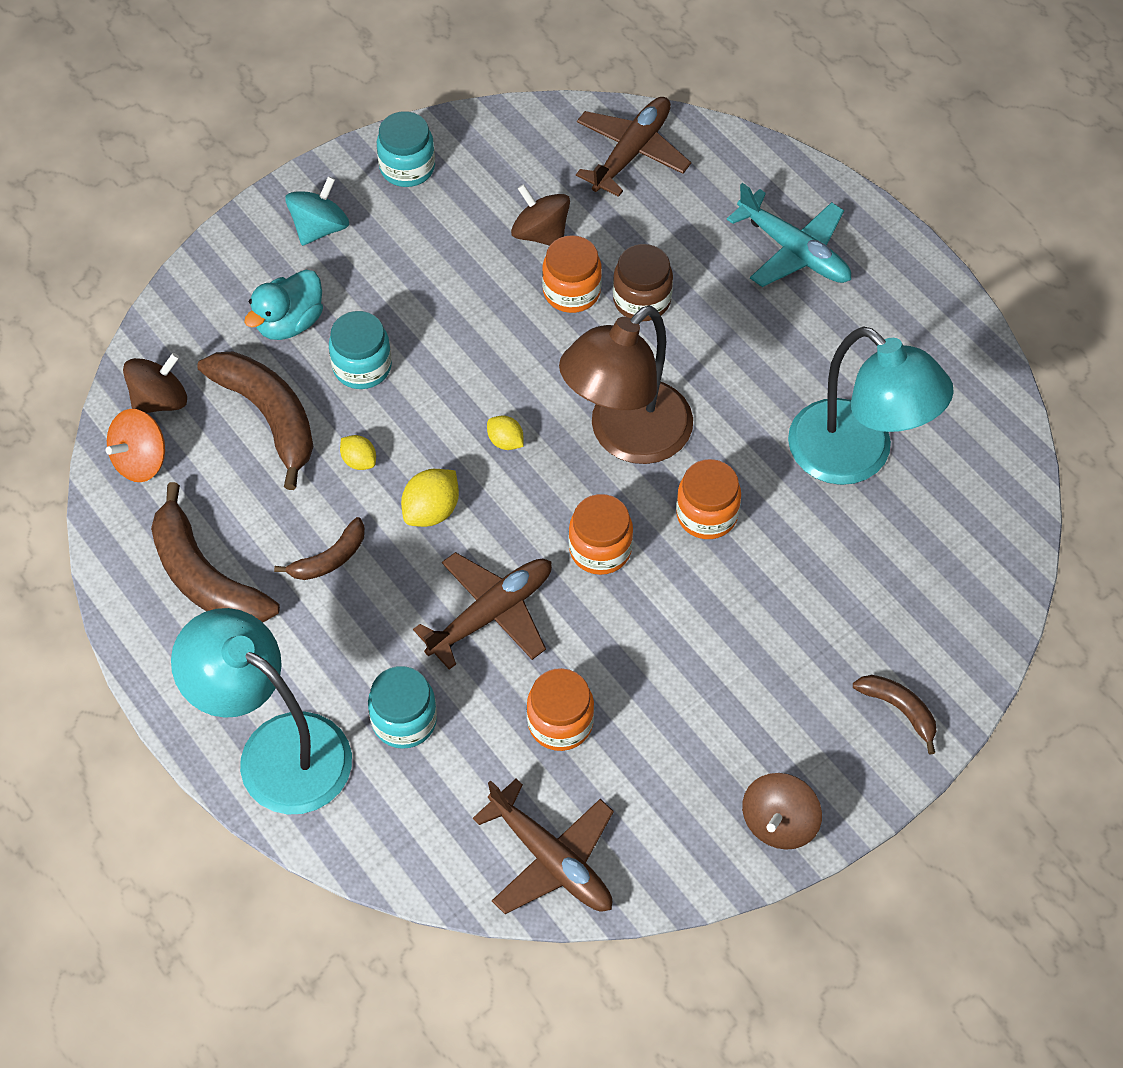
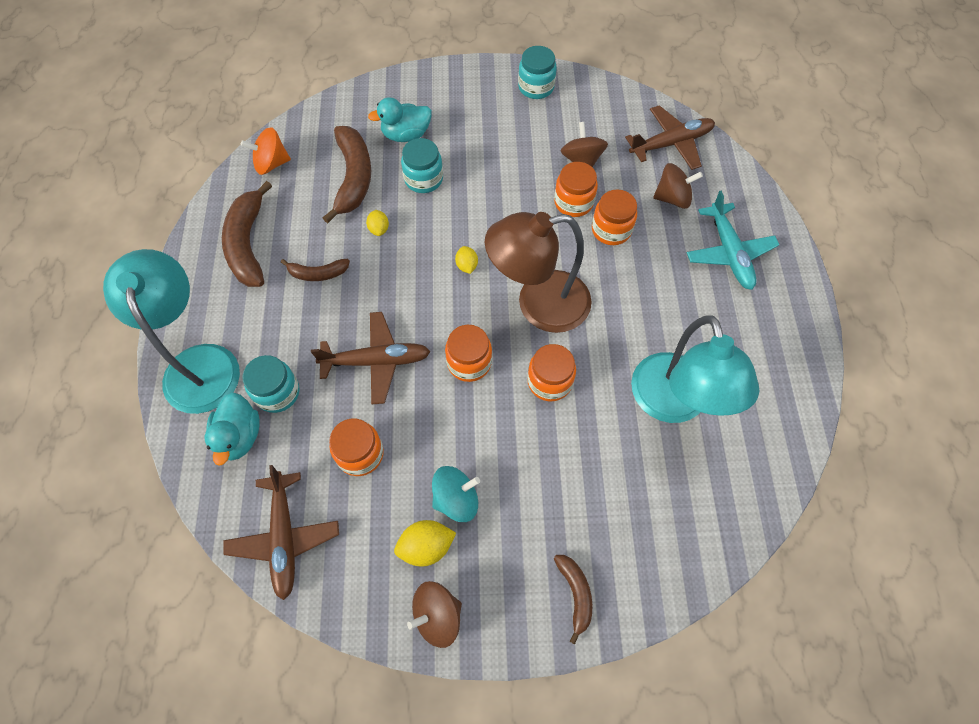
camera: 35 degrees right, 5 degrees up
(160, 400) = (307, 138): brown spinning top -> brown spinning top (672, 198)
(320, 228) = (463, 94): turquoise spinning top -> turquoise spinning top (456, 499)
(403, 794) = (239, 436): none -> turquoise duck
(431, 511) = (394, 280): yellow lemon -> yellow lemon (426, 546)
(641, 300) = (611, 230): brown jar -> orange jar

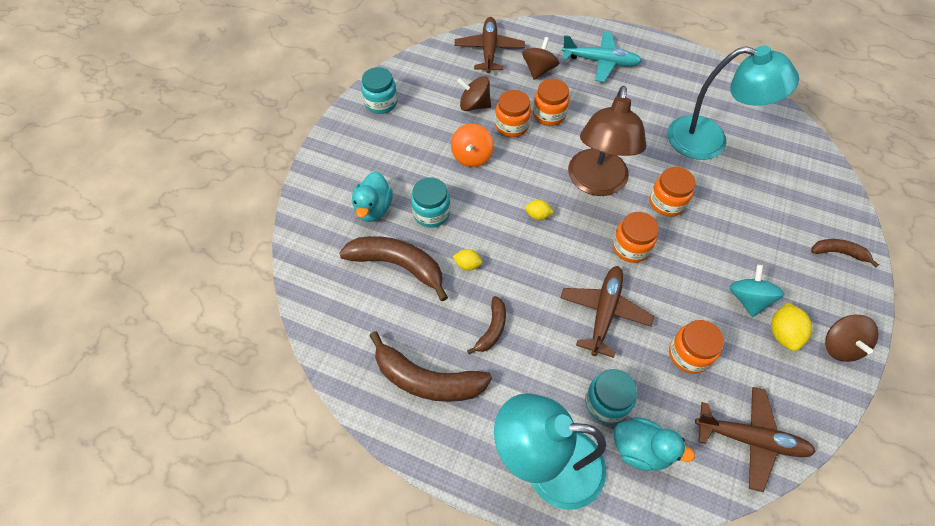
camera: 65 degrees left, 5 degrees down
(271, 164) = (339, 329): orange spinning top -> orange spinning top (472, 156)

